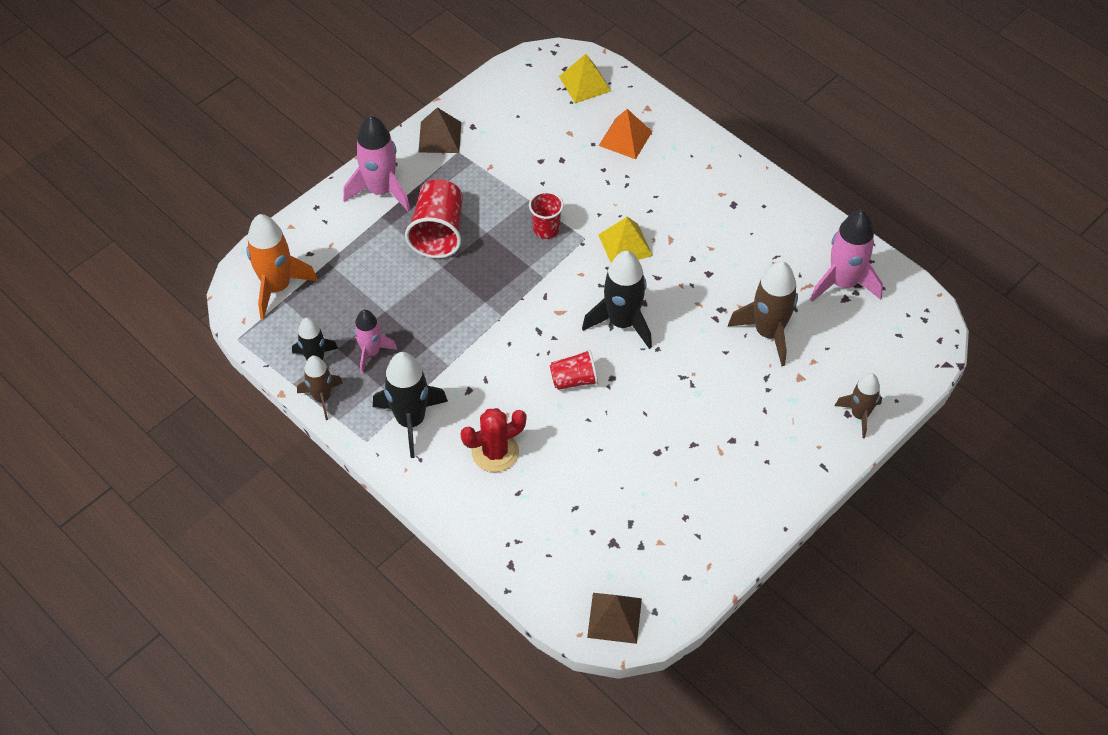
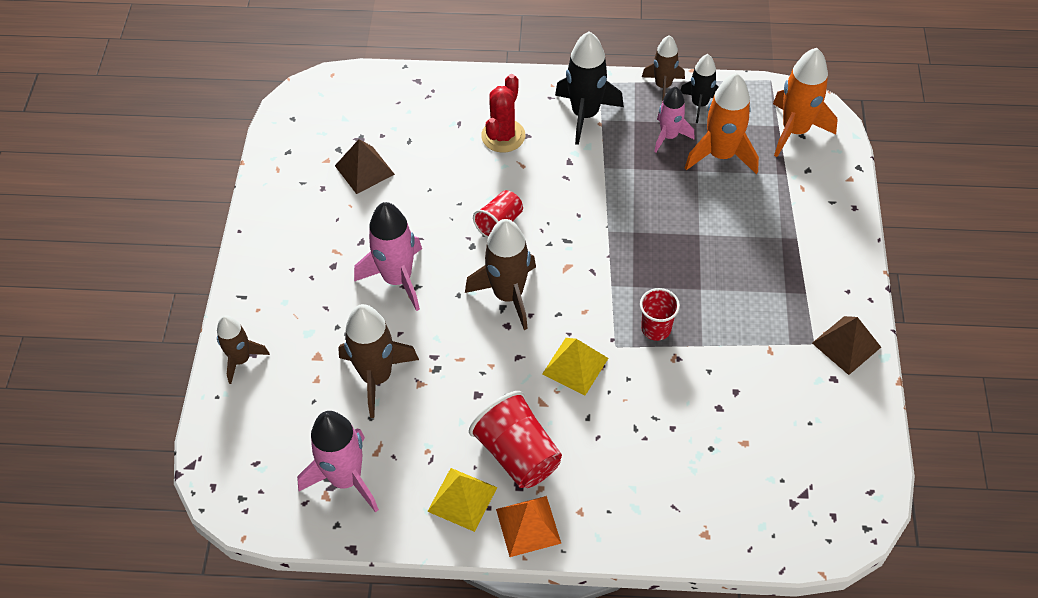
camera: 140 degrees right, 0 degrees up
(353, 309) = (721, 155): none -> orange rocket
(381, 191) = (826, 258): pink rocket -> pink rocket (397, 279)
(438, 232) = (737, 259): red cup -> red cup (517, 454)
(585, 83) = (794, 513): yellow pyramid -> yellow pyramid (462, 499)
(614, 617) = (317, 97): brown pyramid -> brown pyramid (364, 170)
(622, 322) = (508, 295): black rocket -> brown rocket
(625, 138) = (688, 479): orange pyramid -> orange pyramid (528, 526)

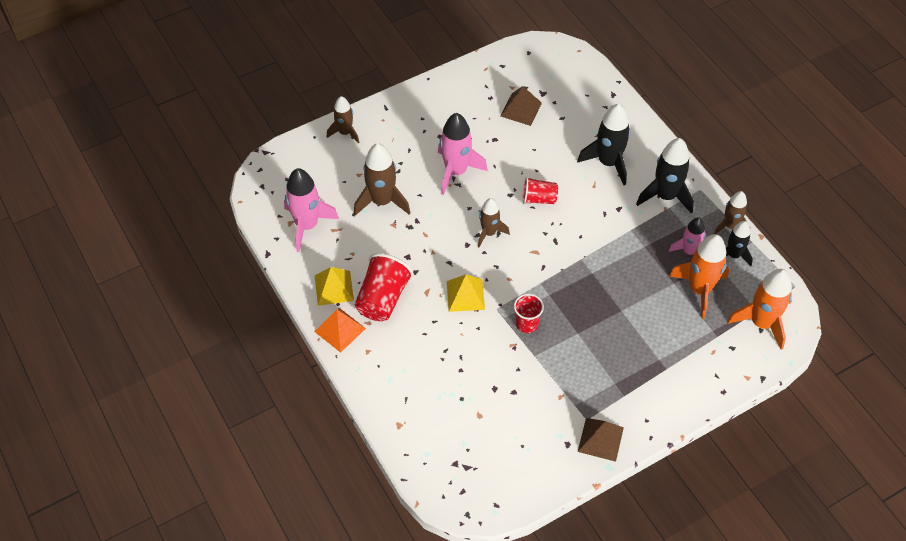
camera: 55 degrees right, 0 degrees up
(503, 136) = (608, 162): red cactus -> black rocket
(508, 295) = (489, 233): brown rocket -> brown rocket, size x0.62

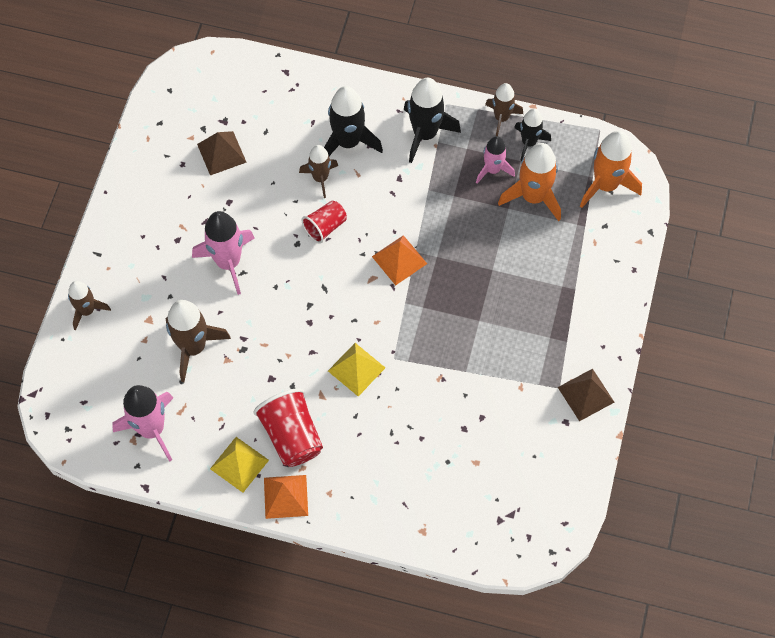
camera: 45 degrees left, 10 degrees up
(489, 233) = (317, 295): brown rocket -> brown rocket (320, 178)
(527, 324) = (431, 349): red cup -> none
(565, 255) = (399, 260): none -> orange pyramid

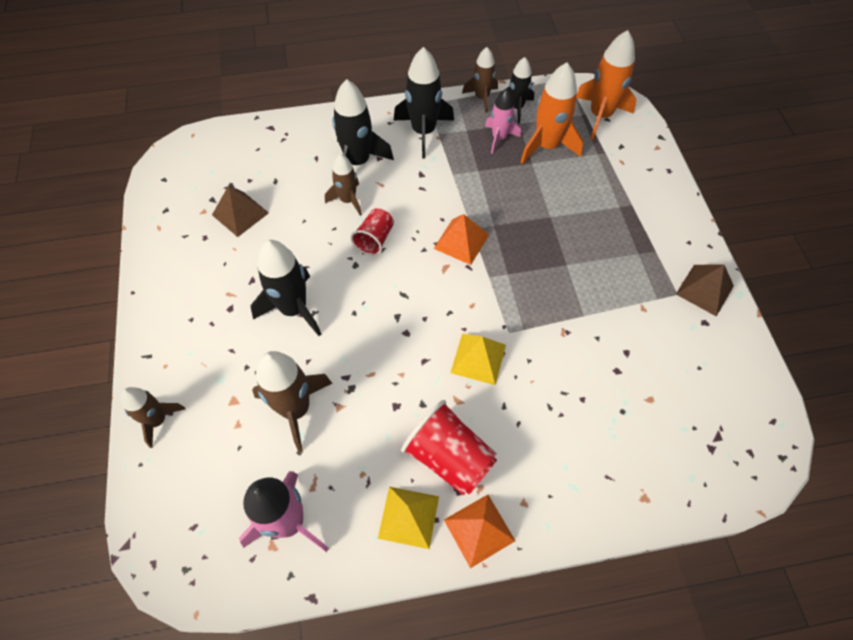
camera: 25 degrees left, 5 degrees down
(228, 262) = (294, 309): pink rocket -> black rocket

